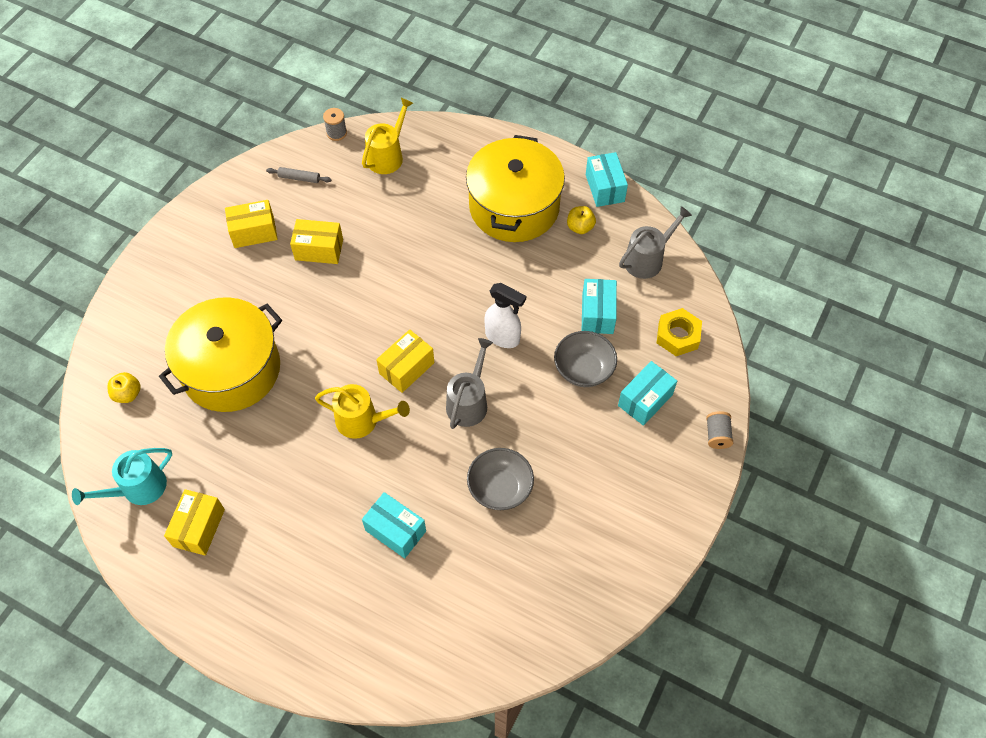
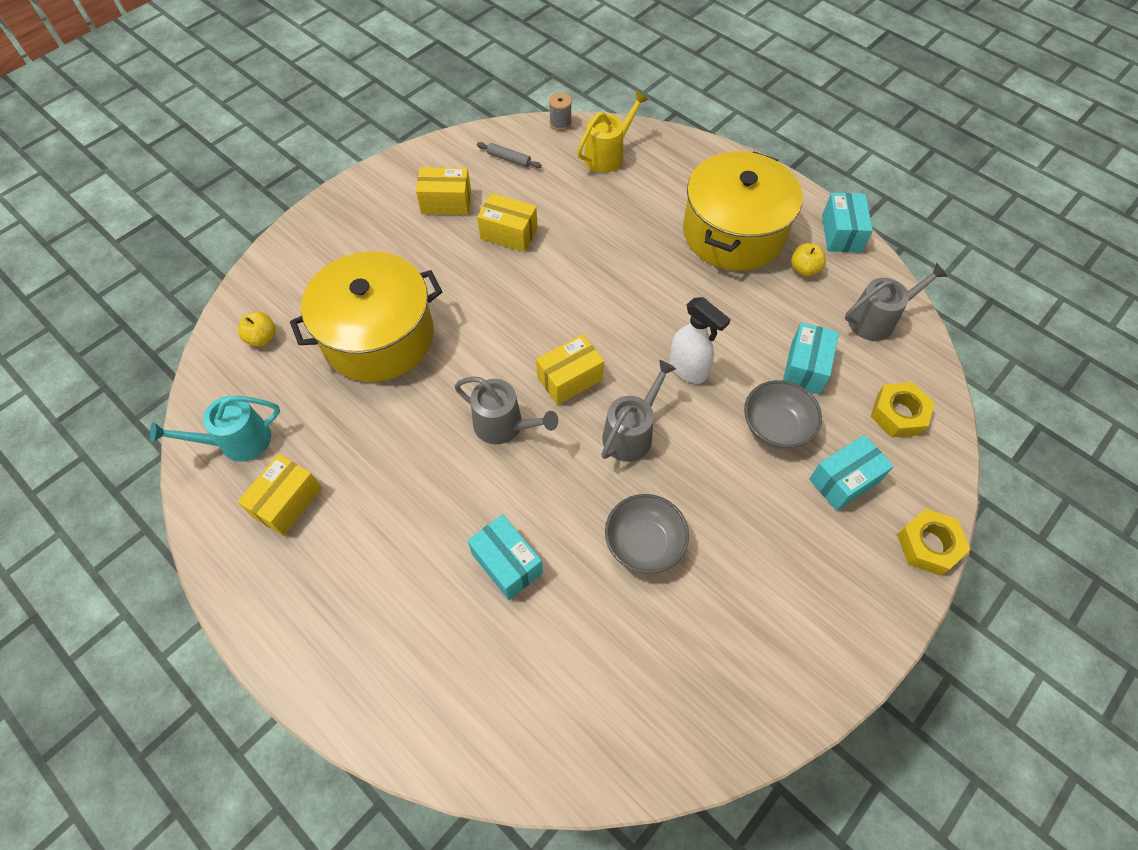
camera: 15 degrees right, 0 degrees up
(362, 420) = (504, 425): yellow watering can -> grey watering can
(717, 435) = (928, 545): grey spool -> yellow nut

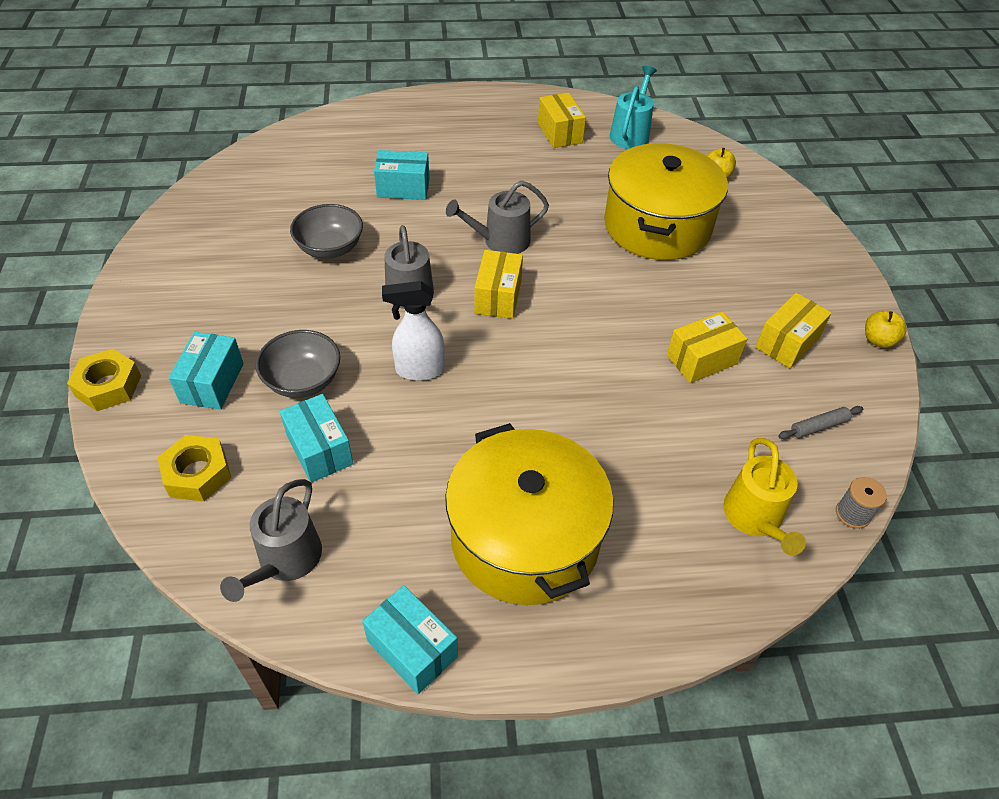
camera: 130 degrees right, 10 degrees down
(804, 269) = (411, 558): yellow apple -> yellow apple (878, 340)

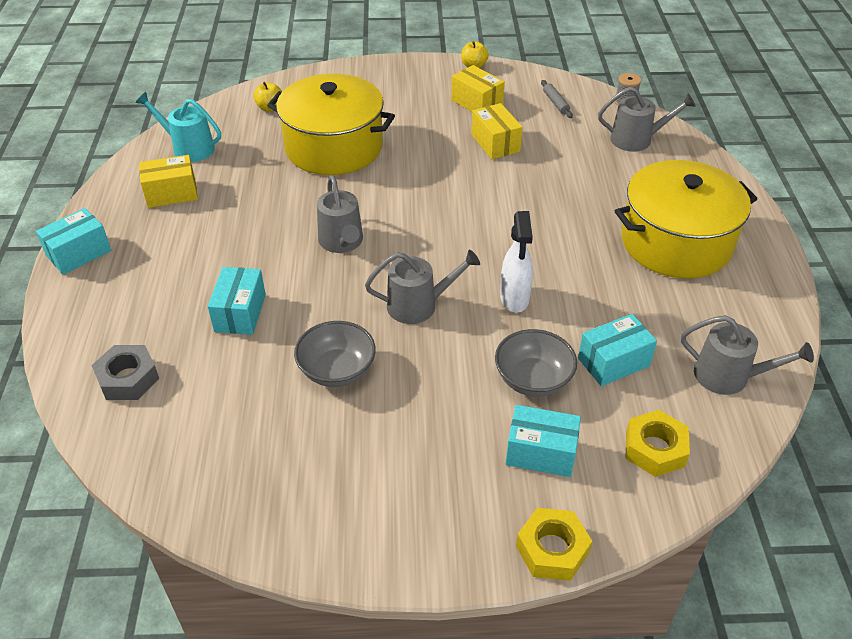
camera: 85 degrees left, 5 degrees down
(334, 141) = (128, 378): none -> grey nut
(412, 648) = (779, 301): turquoise box -> turquoise box (79, 253)
(498, 297) = (421, 247): yellow box -> none
(755, 518) = (636, 139): yellow watering can -> grey watering can

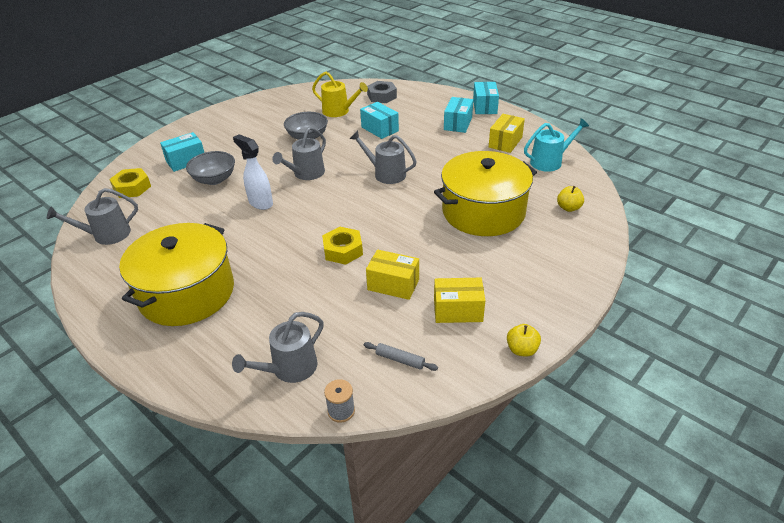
camera: 135 degrees right, 5 degrees down
(226, 394) = (339, 111): none -> yellow watering can
(552, 549) = (156, 142): yellow nut -> yellow nut (343, 250)
(613, 362) = (178, 207): turquoise box -> turquoise box (458, 123)

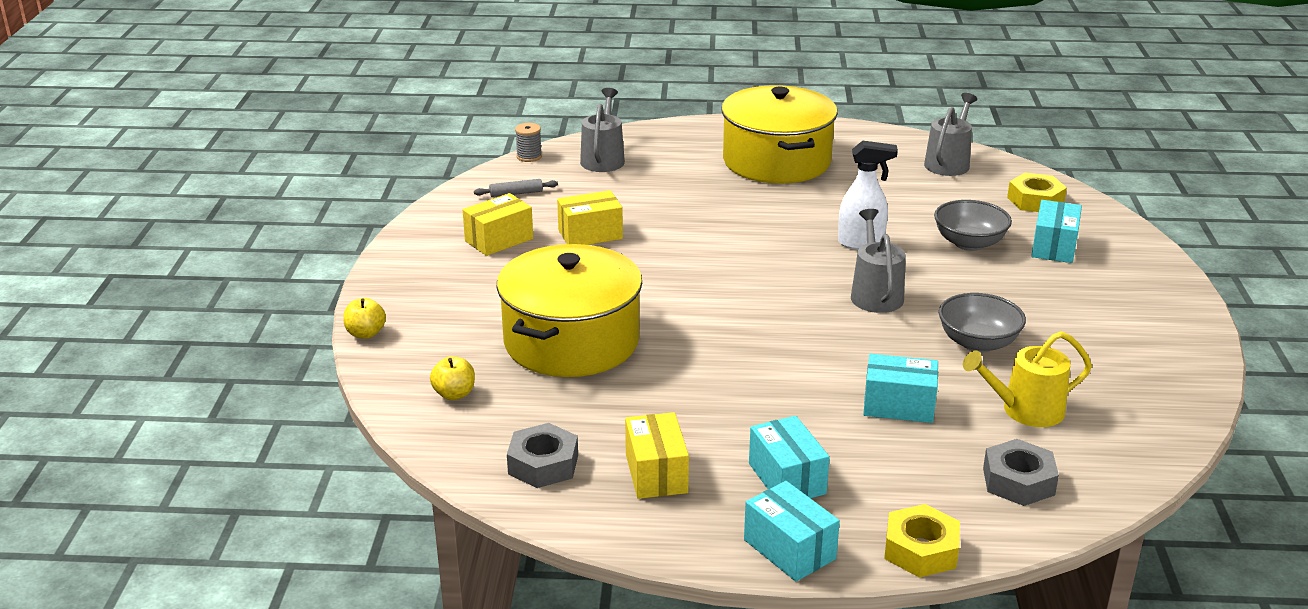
camera: 140 degrees right, 10 degrees down
(343, 250) = (686, 240): yellow nut -> yellow nut (920, 550)
(386, 174) = (770, 338): grey watering can -> none
(522, 350) = (408, 236): yellow apple -> yellow apple (365, 333)
(549, 162) = (543, 464): turquoise watering can -> grey nut

